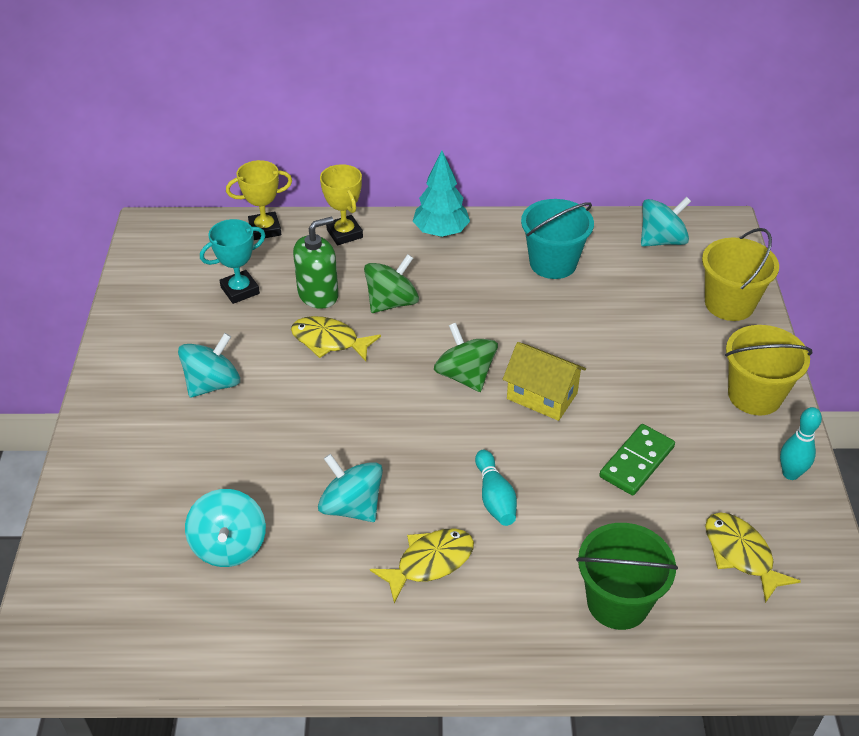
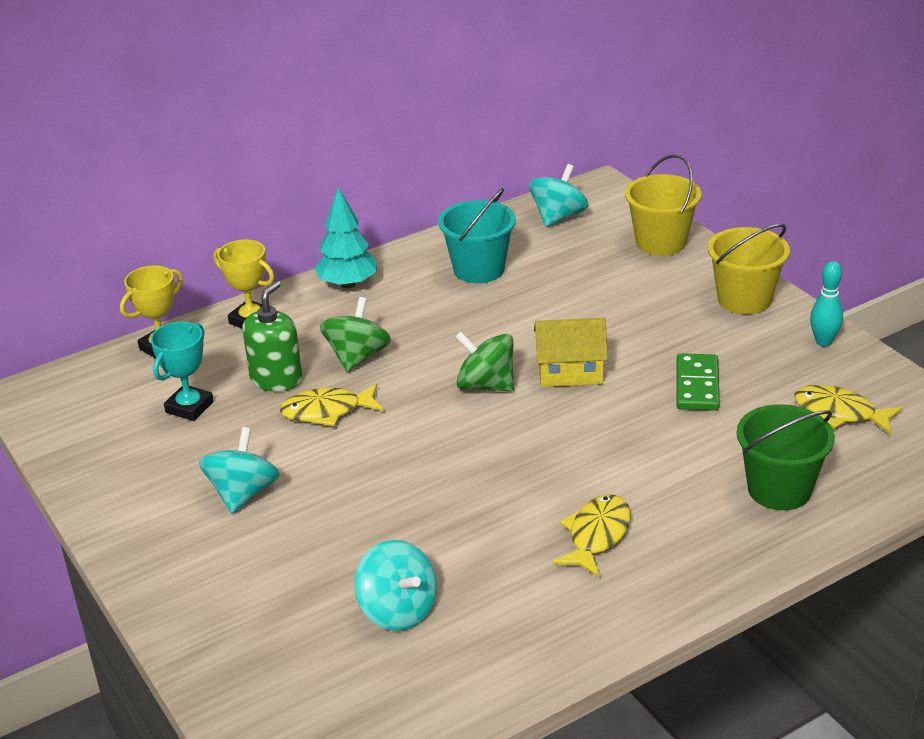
camera: 30 degrees left, 10 degrees down
(351, 506) = (483, 527): turquoise spinning top -> none
(495, 497) = (604, 463): turquoise bowling pin -> none

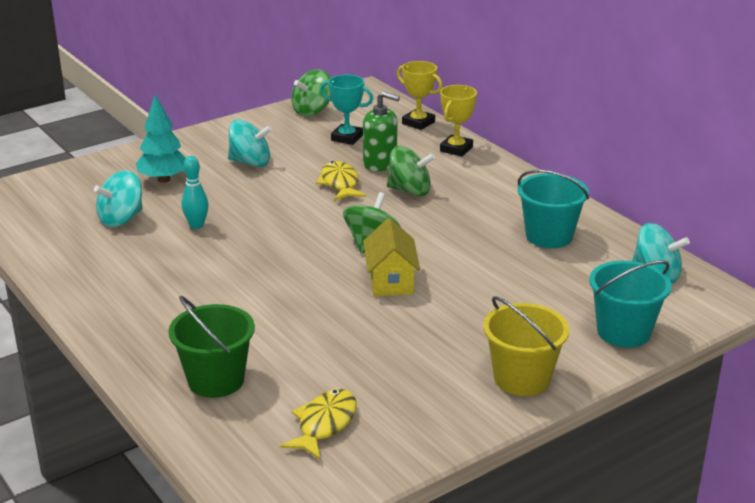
camera: 85 degrees right, 5 degrees down
(84, 441) = (312, 111): none -> green spinning top
(348, 284) = (514, 181): turquoise tree -> turquoise tree (164, 179)
(597, 535) = (177, 291): yellow fish -> none
(660, 242) = (623, 332): yellow bucket -> turquoise bucket
(697, 385) = (370, 344): green domino -> none
(823, 342) = (448, 425): turquoise bowling pin -> turquoise bowling pin (196, 225)

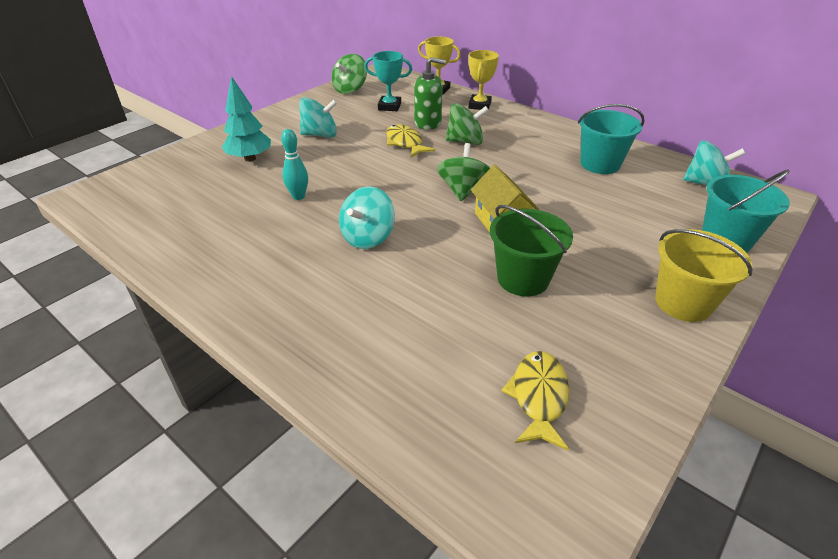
camera: 15 degrees left, 10 degrees up
(121, 219) = (224, 200): turquoise spinning top -> turquoise spinning top (367, 237)
(216, 380) = (396, 363): green bucket -> green bucket (523, 279)

